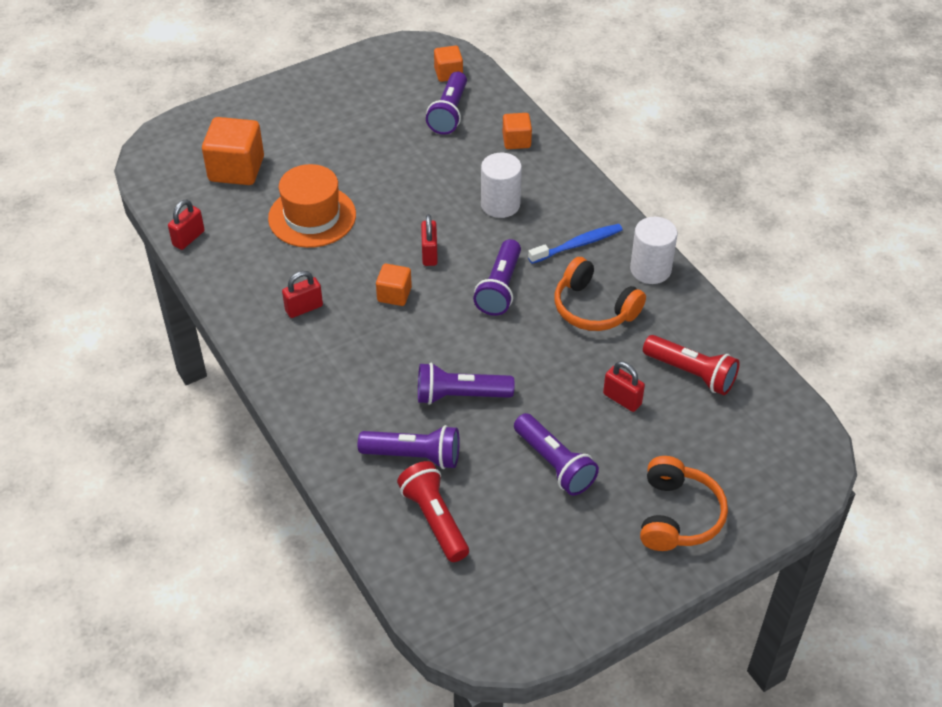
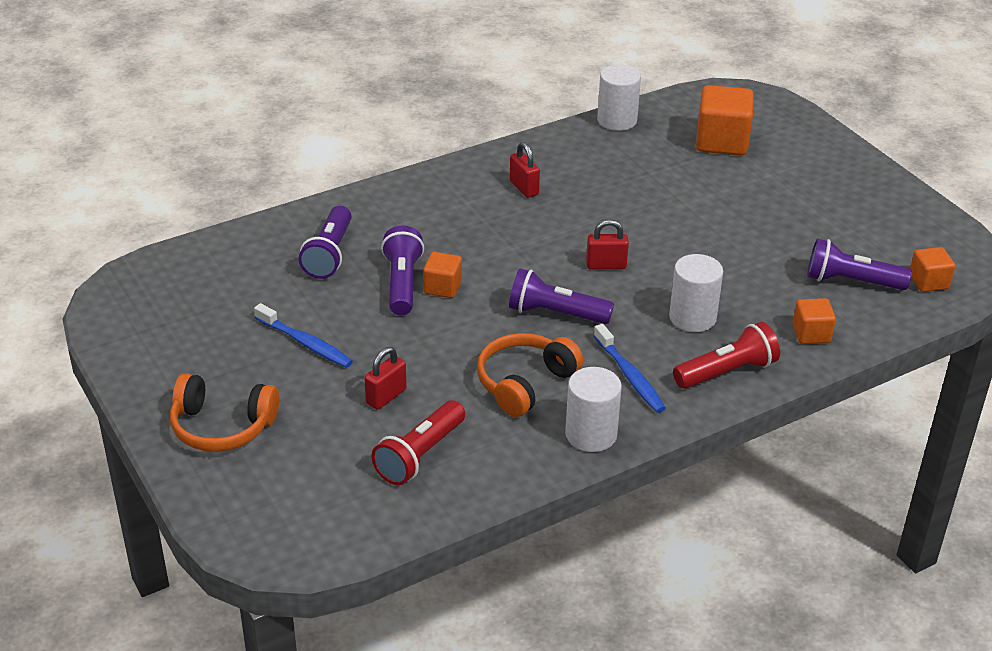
camera: 90 degrees right, 10 degrees down
(188, 238) = (617, 120): red padlock -> white cylinder
(312, 216) = (656, 189): orange hat -> none
(394, 294) = (544, 242): orange cube -> orange cube (442, 287)
(434, 519) = (252, 266): red flashlight -> red flashlight (727, 372)
(554, 464) = (305, 343): purple flashlight -> blue toothbrush

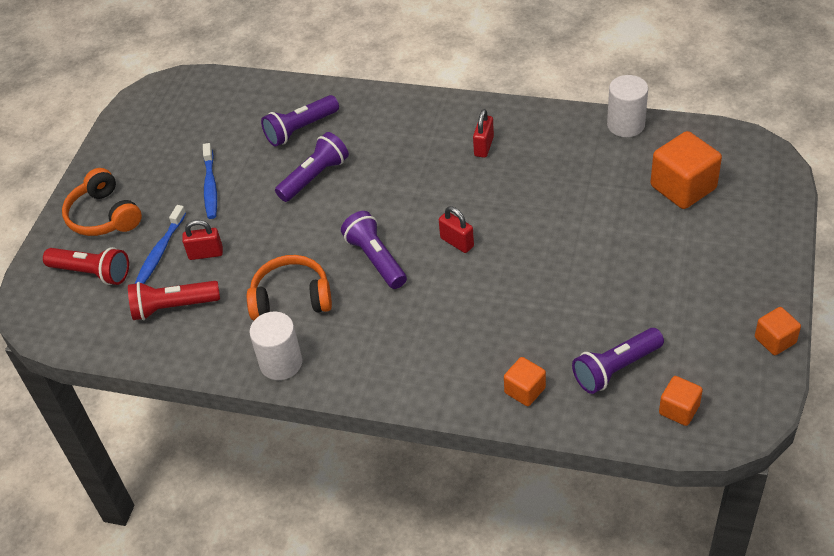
camera: 50 degrees right, 10 degrees up
(442, 287) = (334, 195): orange cube -> orange cube (775, 340)
(629, 376) = (359, 337): blue toothbrush -> blue toothbrush (160, 251)
(692, 317) = (459, 321): white cylinder -> none
(727, 372) = (425, 379): red flashlight -> red flashlight (92, 273)
(851, 282) = (616, 369): purple flashlight -> purple flashlight turned 90 degrees counterclockwise

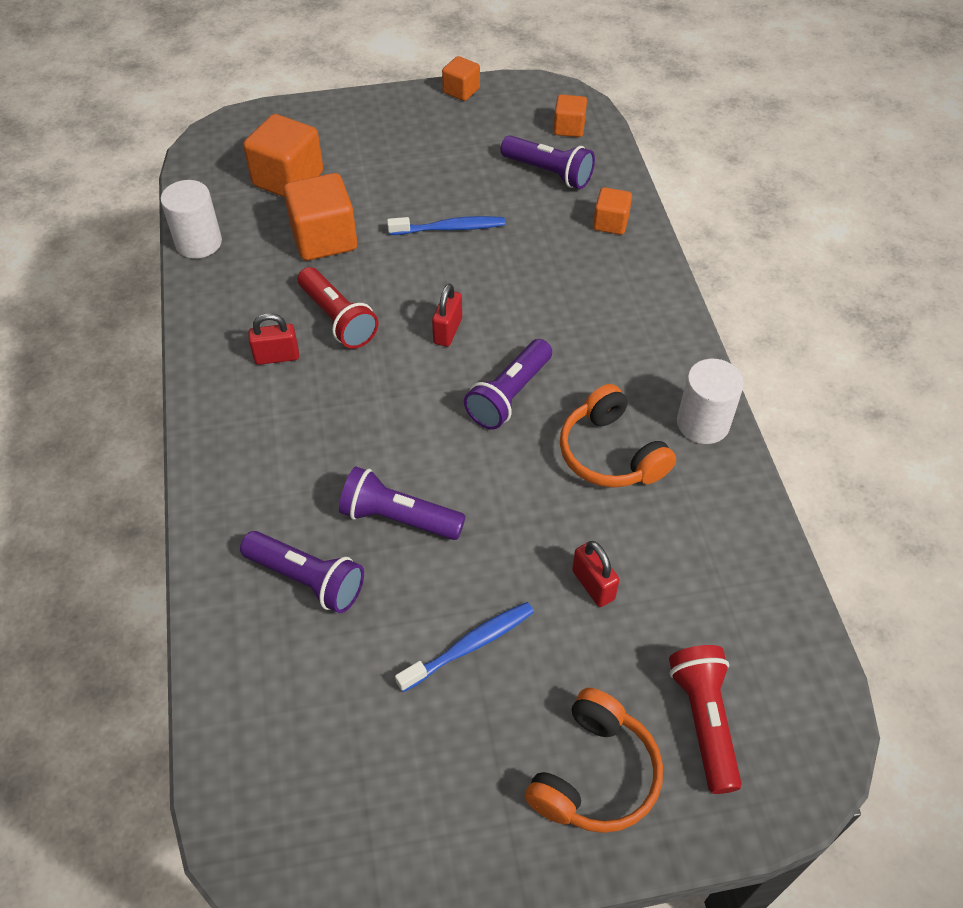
camera: 120 degrees left, 5 degrees up
(160, 251) = (619, 647): blue toothbrush -> blue toothbrush (449, 228)
(173, 307) = (697, 577): red flashlight -> red flashlight (338, 319)
(596, 195) = (324, 239): none -> orange cube

